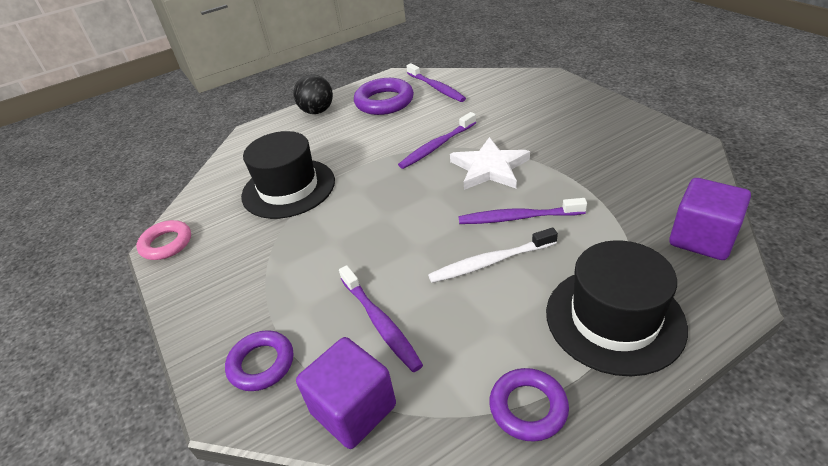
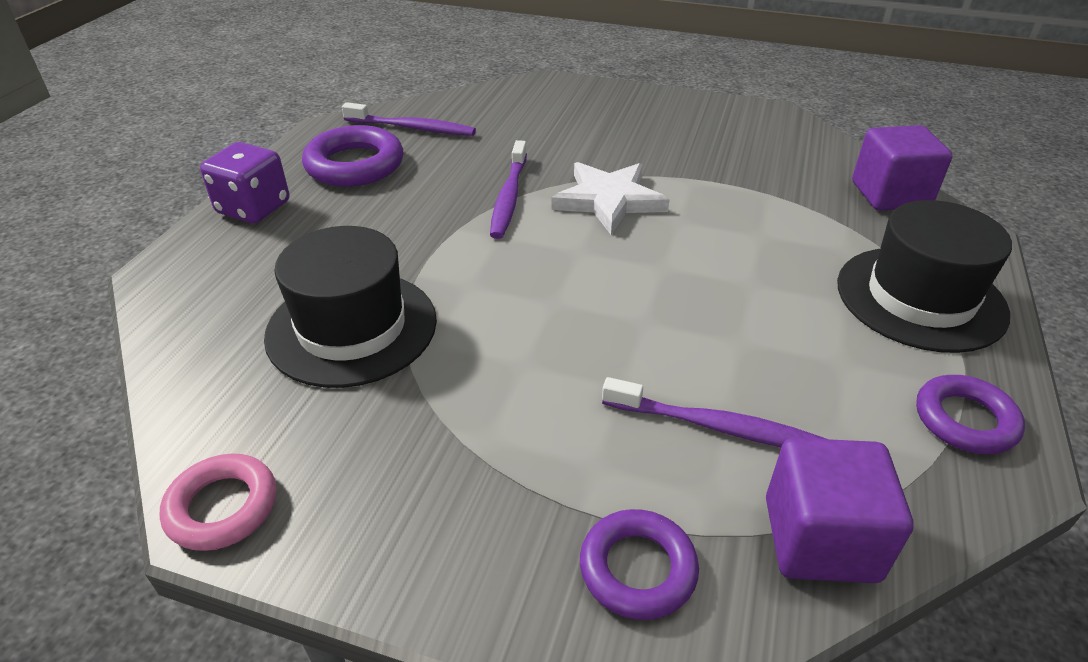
camera: 45 degrees left, 0 degrees up
(317, 111) = (254, 208): black ball -> purple dice
(490, 262) = (744, 299): white toothbrush -> none
(518, 217) = (710, 241): purple toothbrush -> none

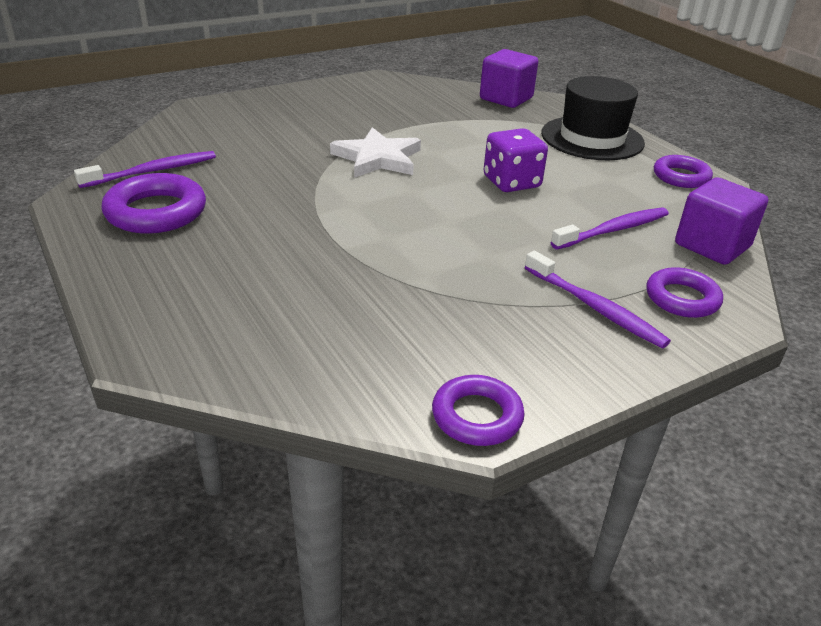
camera: 50 degrees left, 5 degrees down
(222, 507) = (477, 416): pink ring -> purple ring
(254, 208) = (129, 274): purple dice -> purple dice (511, 182)
(352, 327) = (362, 296): black hat -> none
(509, 197) = (314, 182): purple toothbrush -> purple toothbrush (595, 308)

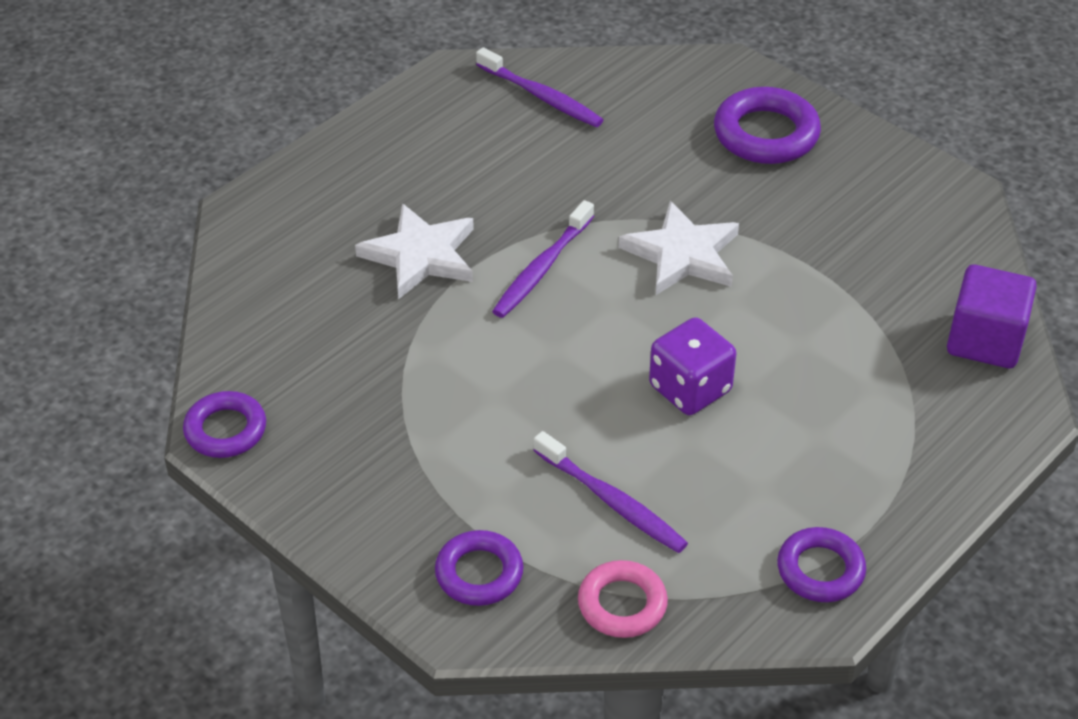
camera: 75 degrees right, 10 degrees up
(156, 212) = (459, 131): purple ring -> purple ring (766, 134)
(299, 258) = (421, 255): none -> white star
(592, 138) = (896, 458): black hat -> none
(595, 308) = (427, 497): purple toothbrush -> purple toothbrush (542, 268)
(712, 245) = (622, 604): purple cube -> pink ring

